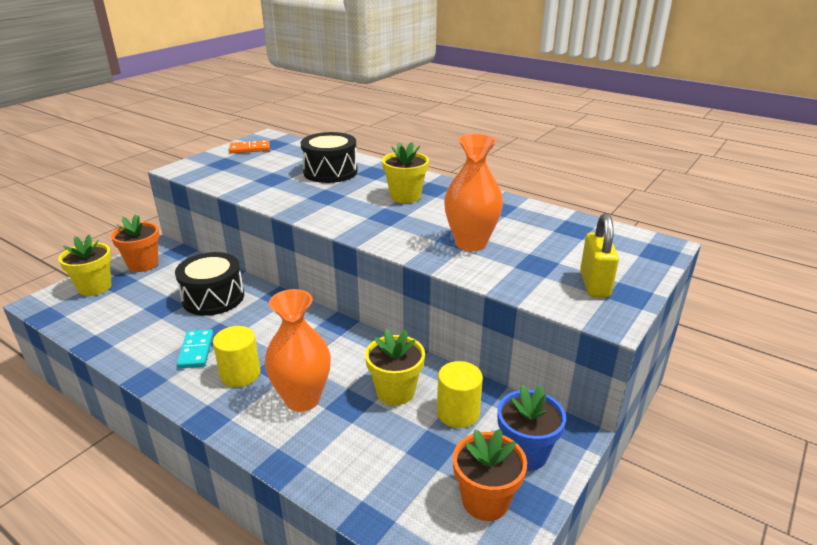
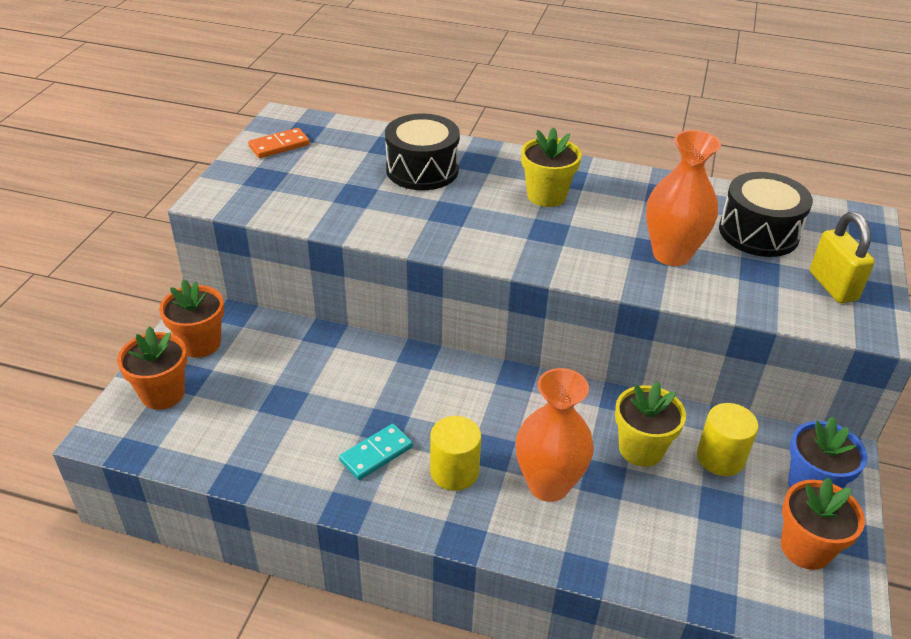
camera: 20 degrees left, 10 degrees up
(95, 287) = (162, 394): yellow flower pot -> orange flower pot
(196, 351) = (376, 454): turquoise domino -> turquoise domino turned 75 degrees clockwise
(213, 298) = (338, 374): black drum -> black drum (758, 232)

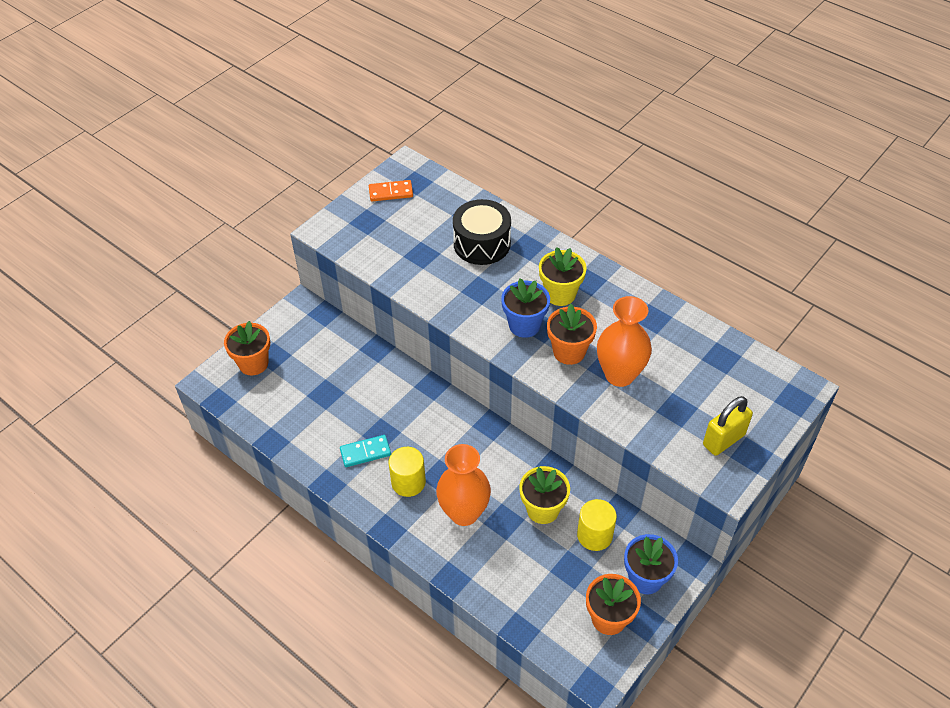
camera: 25 degrees right, 10 degrees up
(200, 343) = (292, 332): orange flower pot -> orange flower pot (569, 352)
(527, 234) = (524, 325): none -> blue flower pot
(758, 232) = (702, 375): black drum -> none
(832, 286) = (723, 440): yellow padlock -> yellow padlock turned 45 degrees clockwise

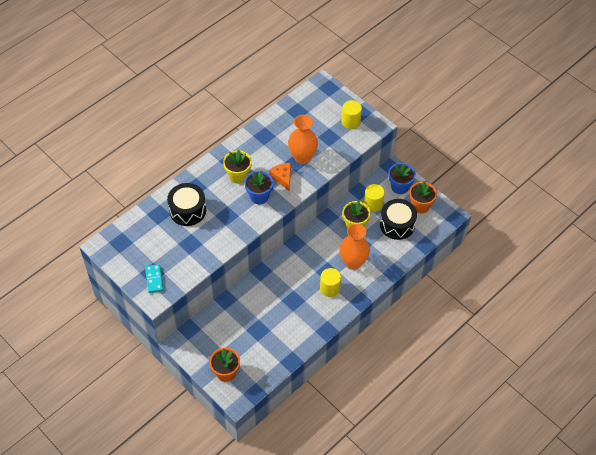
camera: 85 degrees left, 5 degrees up
(365, 452) = (306, 309): turquoise domino -> turquoise domino (154, 279)
(391, 192) = (127, 257): orange domino -> none
(556, 579) = (397, 225): none -> black drum
(569, 352) = (282, 178): orange flower pot -> orange cheese
(723, 440) = (350, 122): yellow padlock -> yellow cylinder

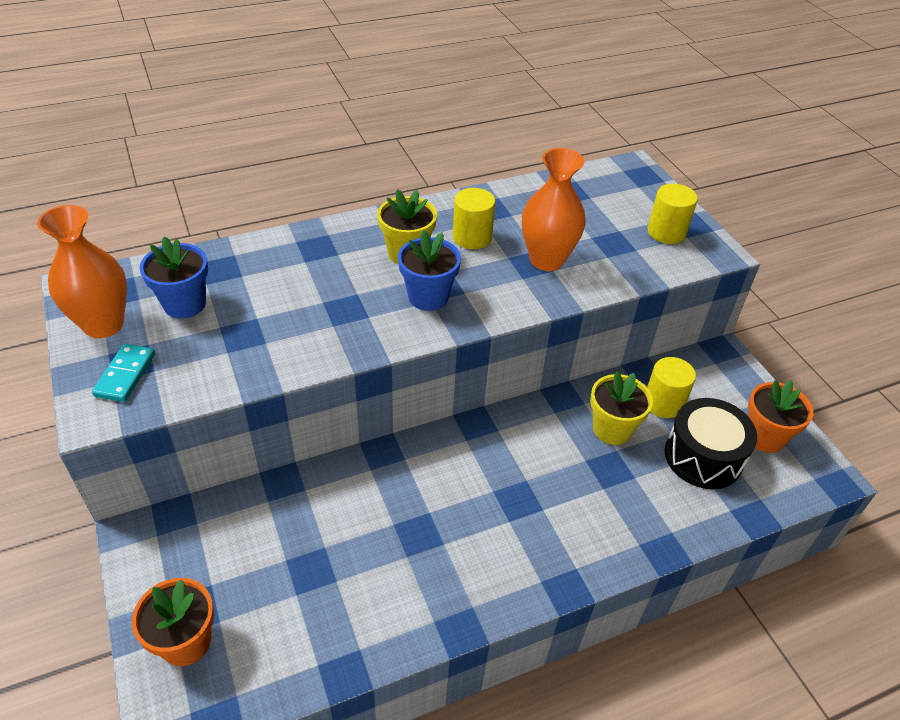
camera: 20 degrees right, 10 degrees down
(187, 210) = (277, 279): black drum -> none
(282, 178) = (491, 280): orange cheese -> none
(330, 288) = (509, 536): yellow cylinder -> yellow cylinder (472, 237)
(353, 262) = (581, 500): orange vase -> orange vase (103, 324)
(400, 187) = (729, 389): blue flower pot -> blue flower pot (184, 304)

